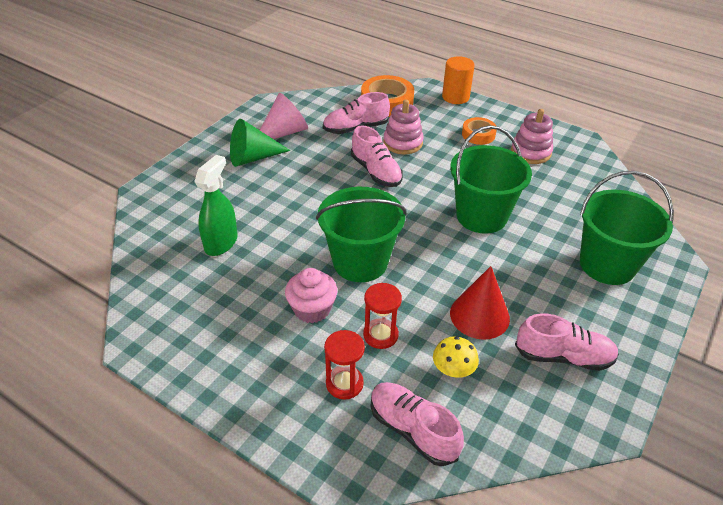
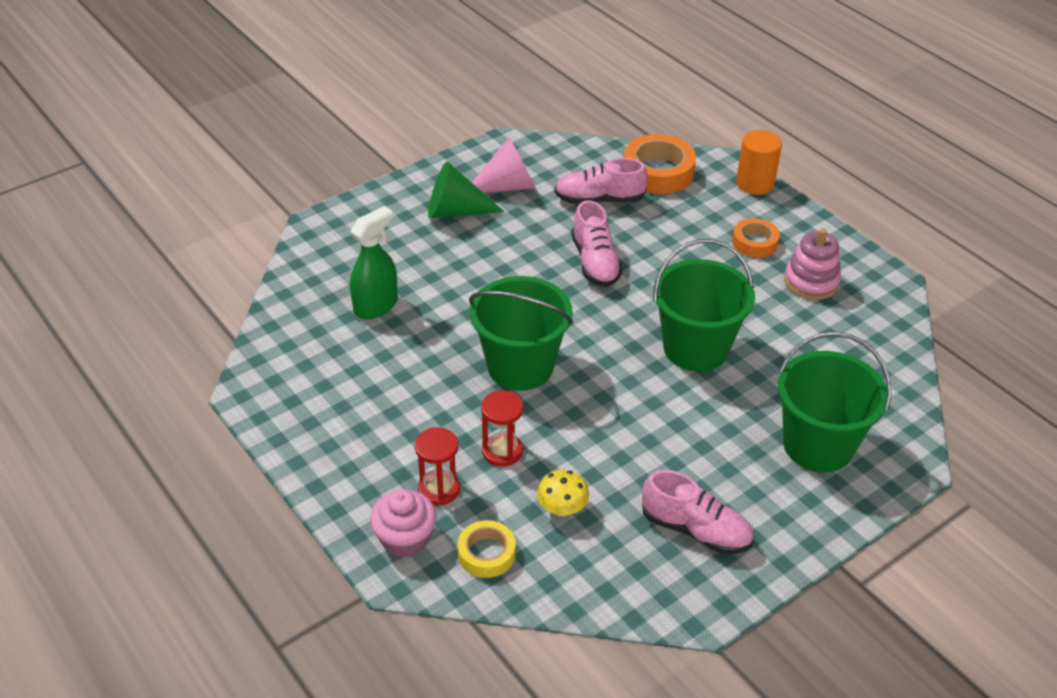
camera: 20 degrees right, 0 degrees up
(312, 309) = (441, 404): pink cupcake -> pink cupcake (405, 539)
(403, 143) = (649, 232): pink stacking toy -> none
(412, 430) = (486, 553): pink shoe -> yellow tape
(479, 315) = (625, 460): red cone -> none

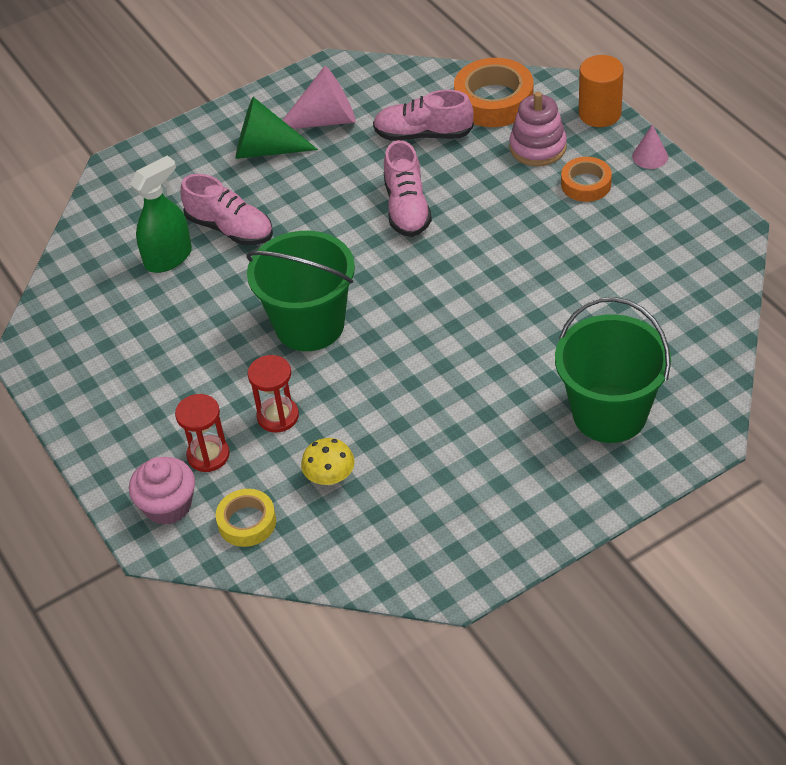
camera: 10 degrees right, 5 degrees up
(695, 348) = (498, 305): green bucket -> none
(695, 530) = (463, 502): pink shoe -> pink shoe (230, 229)
(807, 219) = (650, 156): none -> pink cone
(811, 282) = (639, 230): pink stacking toy -> pink stacking toy (538, 147)

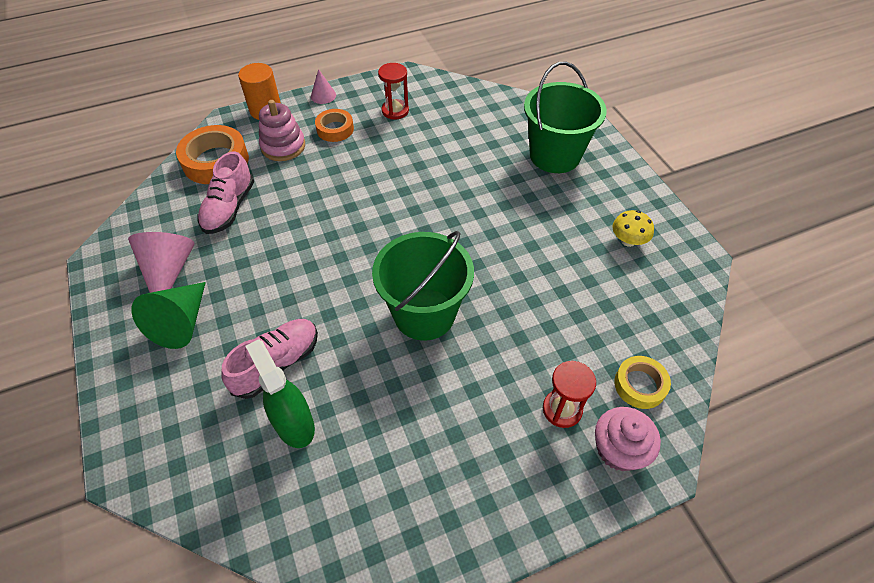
camera: 85 degrees left, 5 degrees up
(278, 416) = (525, 349): red hourglass -> red hourglass (395, 111)
(330, 477) = (595, 319): yellow mushroom -> yellow mushroom (628, 241)
(407, 208) = (312, 230): pink shoe -> none

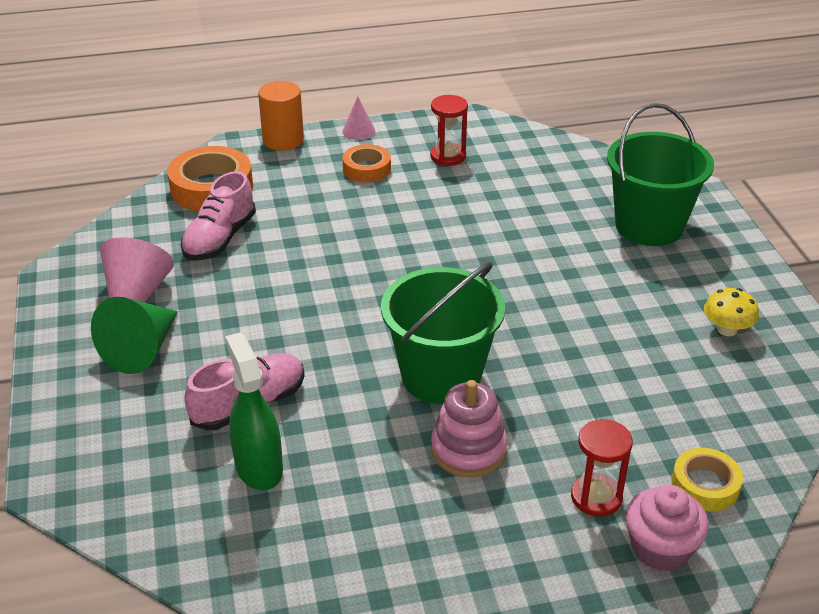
camera: 10 degrees right, 15 degrees down
(283, 146) = (298, 181): pink stacking toy -> pink stacking toy (468, 450)

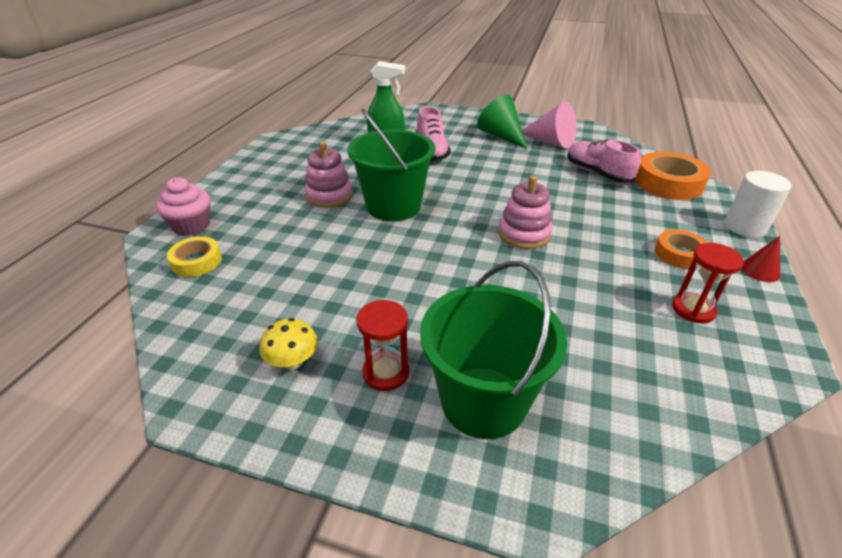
camera: 120 degrees right, 0 degrees up
(283, 140) = (744, 227): orange cylinder -> white cylinder
(358, 131) = (760, 270): pink cone -> red cone
(412, 260) = (524, 234): none -> pink stacking toy
(596, 497) = (247, 220): red hourglass -> red hourglass (386, 372)

